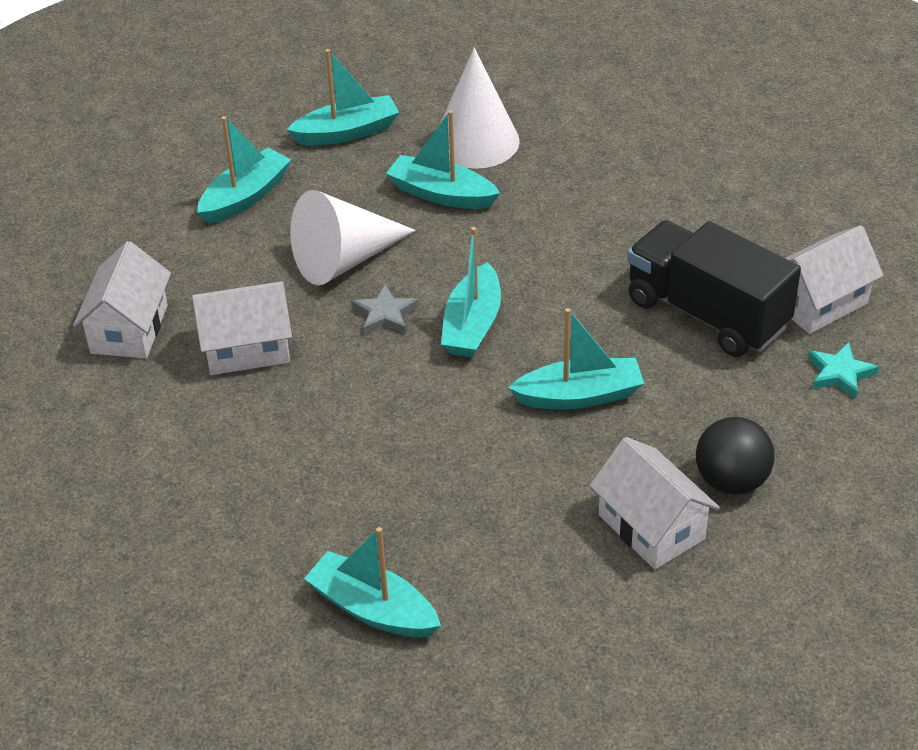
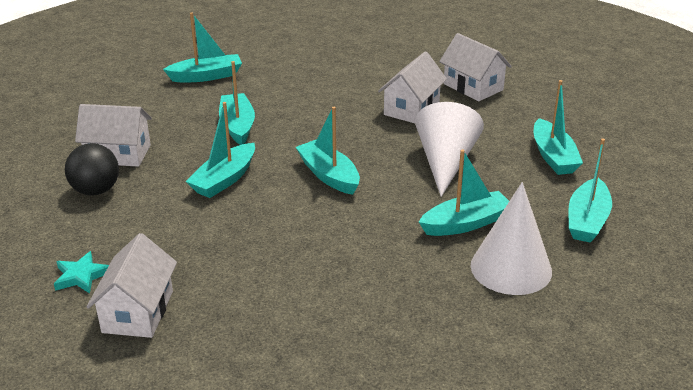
camera: 130 degrees right, 10 degrees down
(385, 314) = (379, 154): grey star -> none
(463, 470) = (237, 126): none -> turquoise boat
(707, 314) = (206, 259): black truck -> none

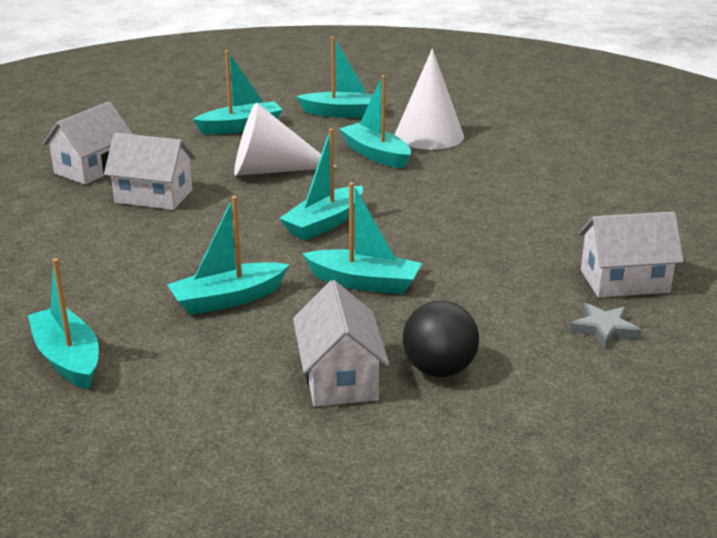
camera: 105 degrees left, 5 degrees down
(81, 276) = (604, 329): turquoise star -> grey star

